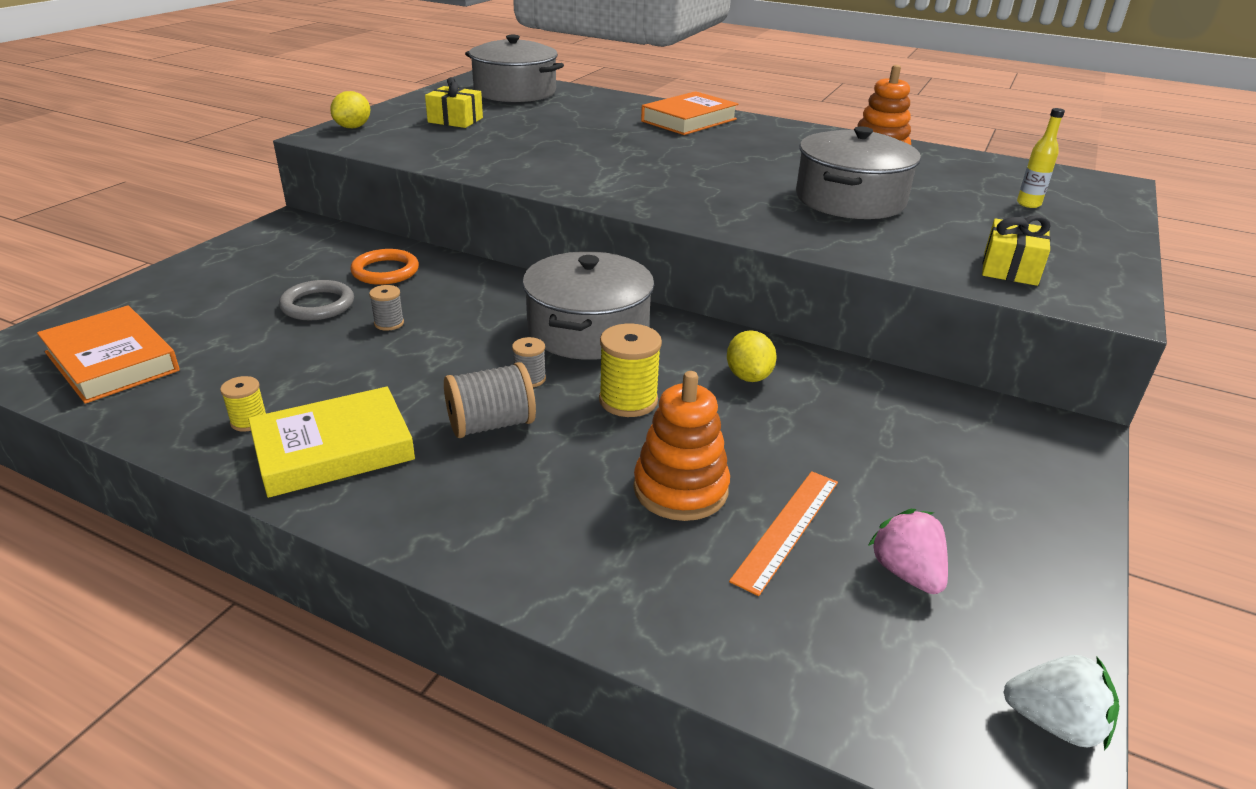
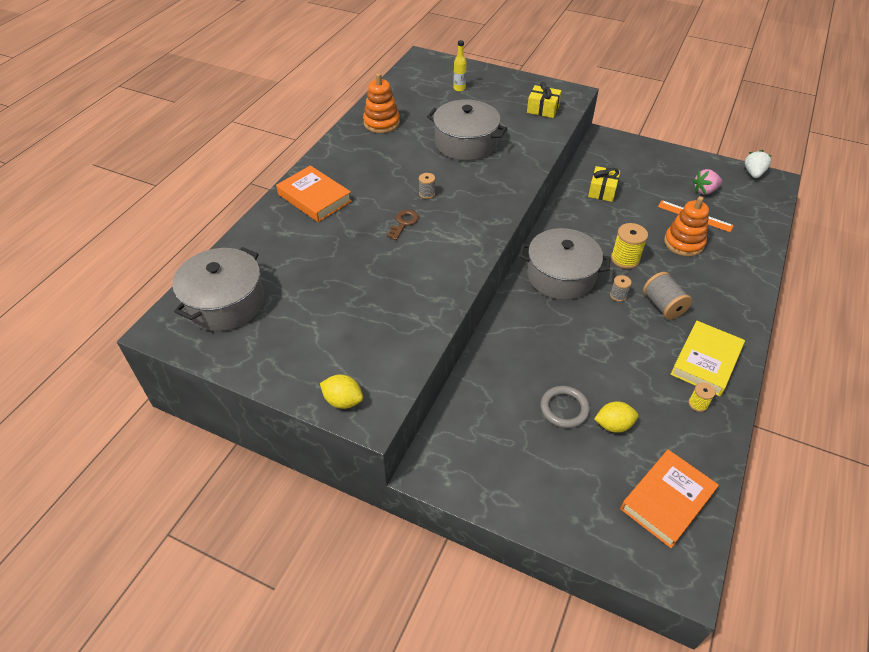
camera: 90 degrees left, 15 degrees up
(334, 449) = (706, 361): yellow book -> yellow book turned 60 degrees clockwise
(385, 271) = (507, 382): orange ring -> none
(389, 323) = (578, 365): grey spool -> grey spool (427, 194)
(455, 120) = (318, 332): yellow gift -> yellow gift (602, 191)
(638, 157) = (403, 223): none -> brown key
(748, 376) = (590, 219): yellow lemon -> yellow lemon (613, 425)

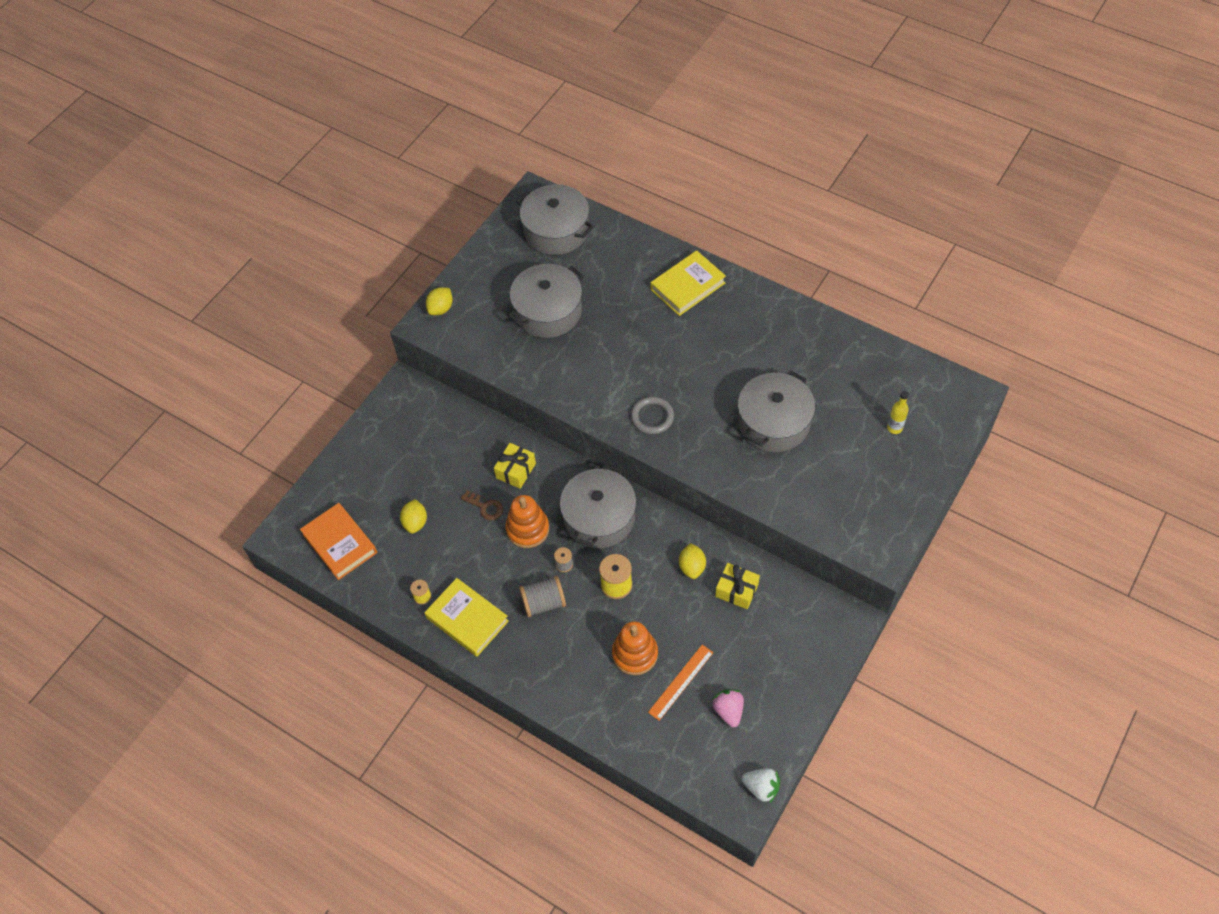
camera: 100 degrees right, 10 degrees up
(314, 198) = (687, 286): orange book -> yellow book
(347, 297) = (548, 311): none -> grey pot
(381, 123) = (818, 344): orange stacking toy -> orange stacking toy (527, 529)
(403, 223) = (640, 356): brown key -> brown key (485, 507)
(427, 194) = (684, 379): grey spool -> none
(543, 109) = (843, 513): yellow gift -> yellow gift (516, 470)
(564, 408) = (439, 488): grey ring -> grey ring (652, 417)
(590, 216) = (692, 567): none -> yellow lemon

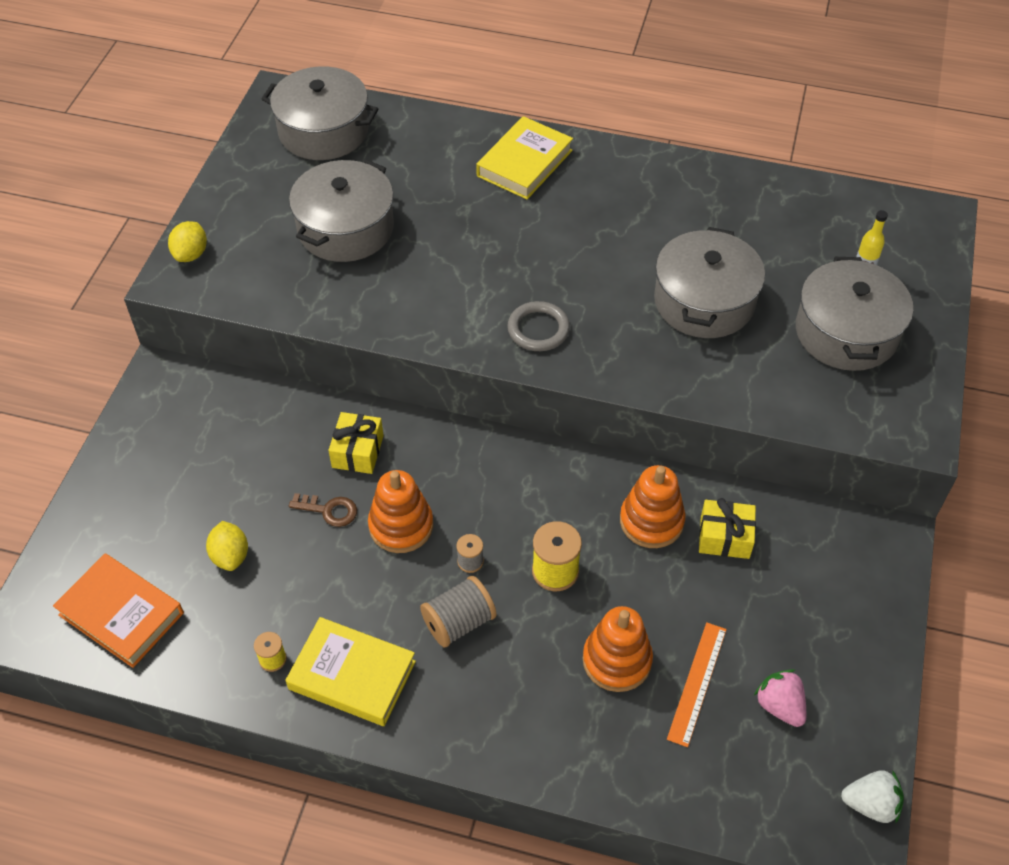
camera: 20 degrees left, 5 degrees down
(599, 517) = (498, 486): grey pot -> grey pot (846, 332)
(692, 567) = (651, 521): yellow lemon -> orange stacking toy

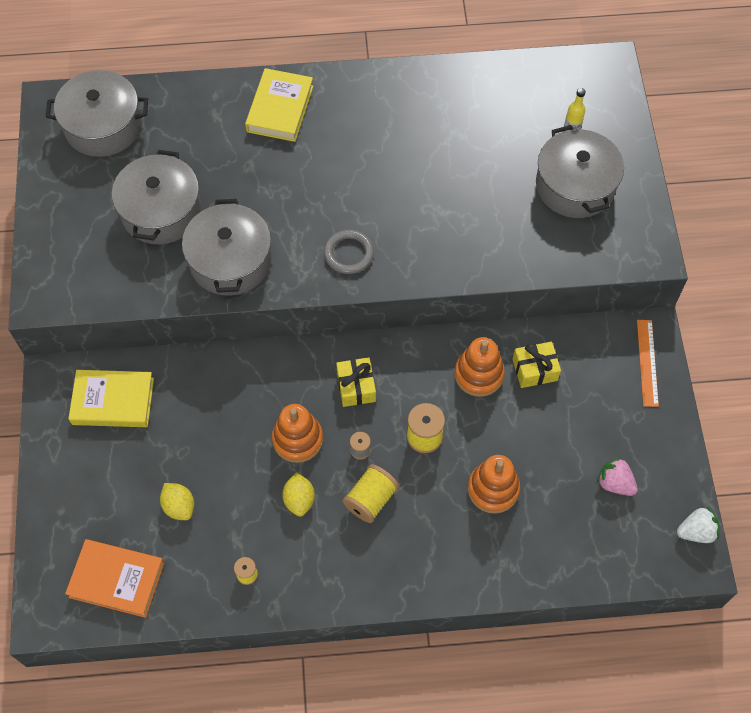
camera: 20 degrees left, 10 degrees up
(191, 254) = (45, 272): yellow lemon -> yellow lemon (299, 500)
(329, 510) = (238, 445): brown key -> none
(352, 675) = (310, 566): yellow book -> yellow book (113, 401)
(357, 451) = (239, 390): yellow gift -> yellow gift (356, 387)
(458, 622) = (370, 499): grey spool -> yellow spool
(697, 683) = (554, 486): orange ruler -> orange ruler (647, 362)
(704, 301) = (463, 191): grey pot -> grey pot (230, 260)

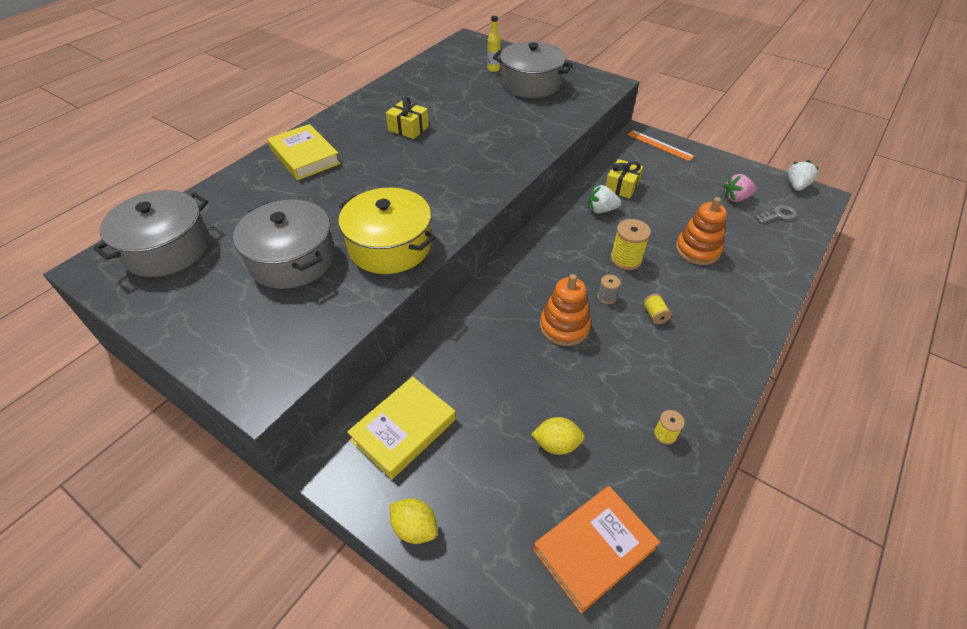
camera: 50 degrees left, 15 degrees down
(230, 260) = (390, 246): grey pot -> yellow pot
(299, 500) = (620, 357): yellow lemon -> yellow lemon (415, 528)
(348, 254) = (463, 187): grey ring -> none
(356, 387) = (551, 270): yellow gift -> yellow gift (408, 128)
(370, 499) = (654, 315): yellow spool -> yellow spool, size x0.56
(478, 374) = (601, 210): orange stacking toy -> white strawberry
(621, 536) = (778, 215): none -> grey key

